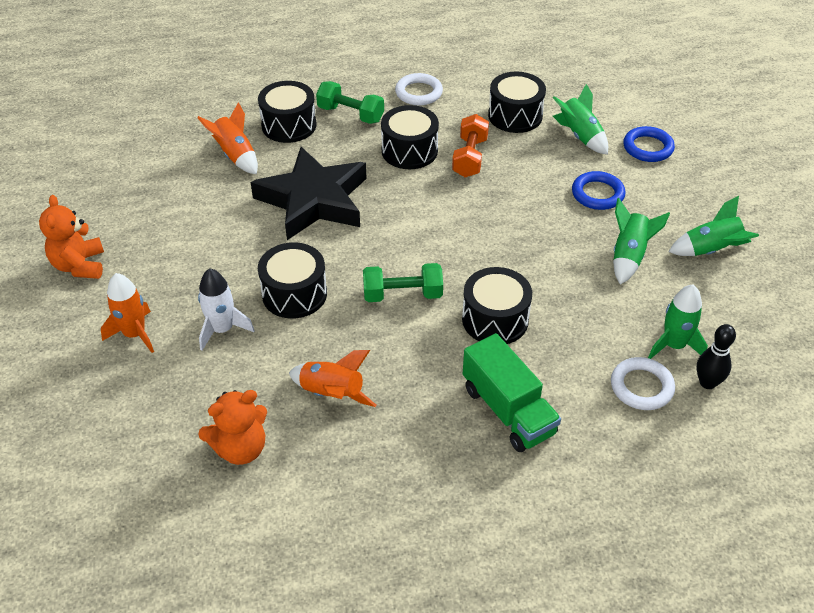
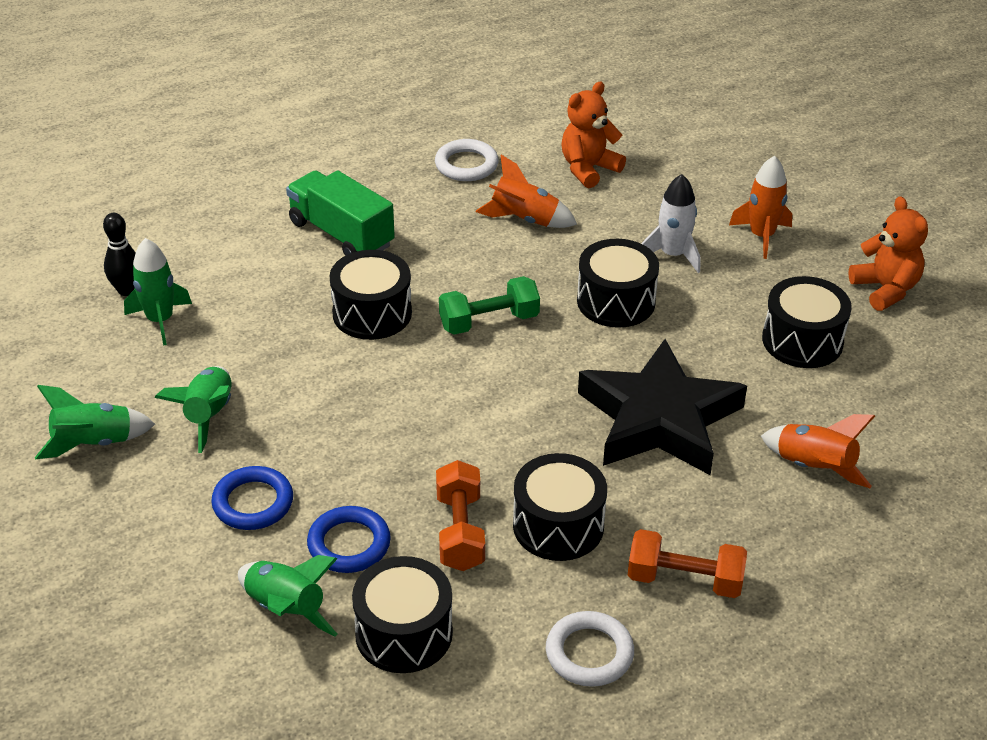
camera: 165 degrees right, 5 degrees down
(289, 125) = (771, 538): black drum -> black drum (802, 340)
(350, 114) = (684, 580): green dumbbell -> orange dumbbell
(641, 387) = (201, 275): white ring -> white ring (466, 165)
(648, 148) = (169, 607): blue ring -> blue ring (349, 544)

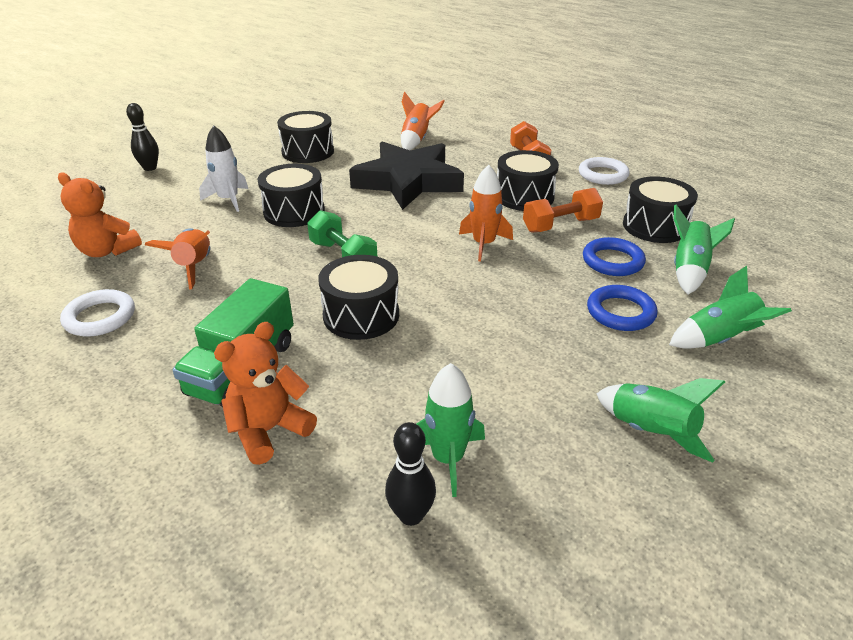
camera: 110 degrees left, 5 degrees down
(208, 415) = (554, 369): green rocket -> green rocket (719, 339)
(761, 236) = (197, 174): orange rocket -> orange rocket (483, 244)
(794, 201) = (150, 168): none -> black bowling pin
(885, 289) = (246, 136): orange teddy bear -> orange teddy bear (269, 430)

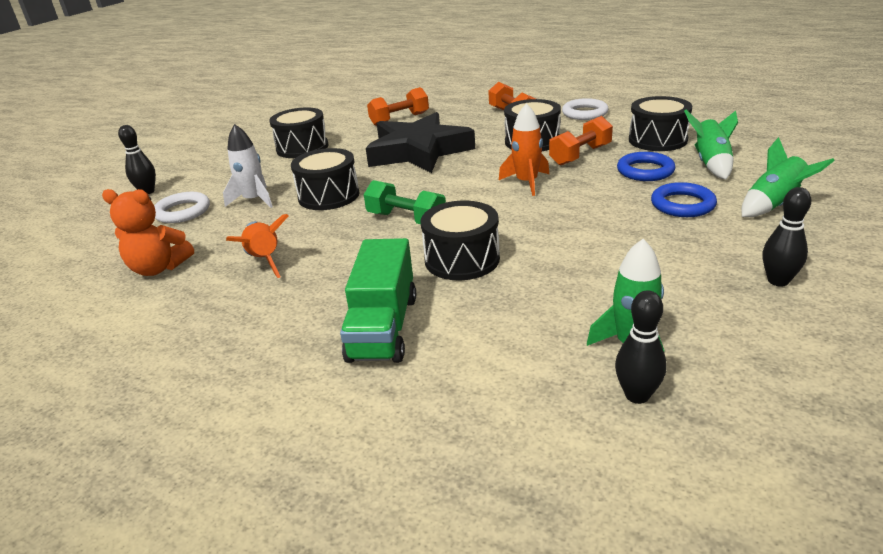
camera: 15 degrees left, 5 degrees down
(100, 317) = (198, 324): white ring -> white ring (182, 212)
(269, 430) = (452, 369): orange teddy bear -> none
(417, 140) = (399, 119): orange rocket -> orange dumbbell
(650, 432) = (778, 281): green rocket -> black bowling pin

